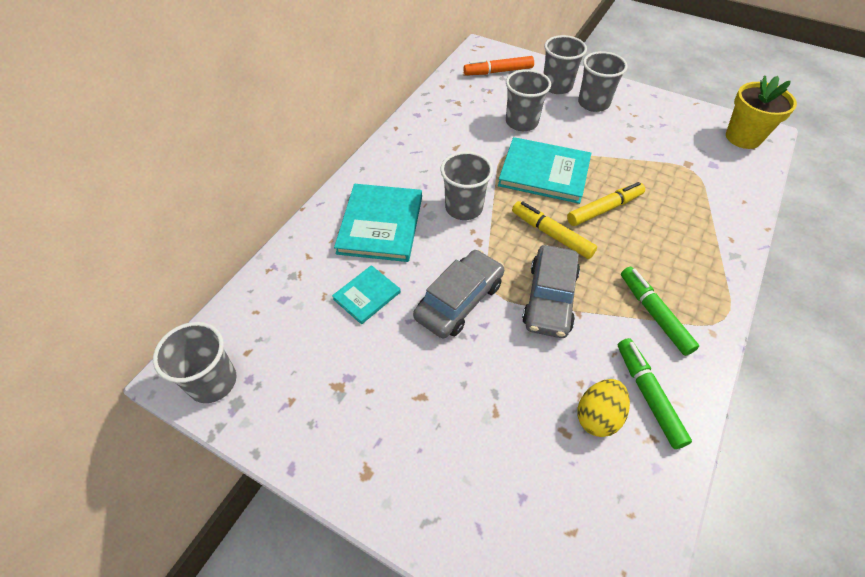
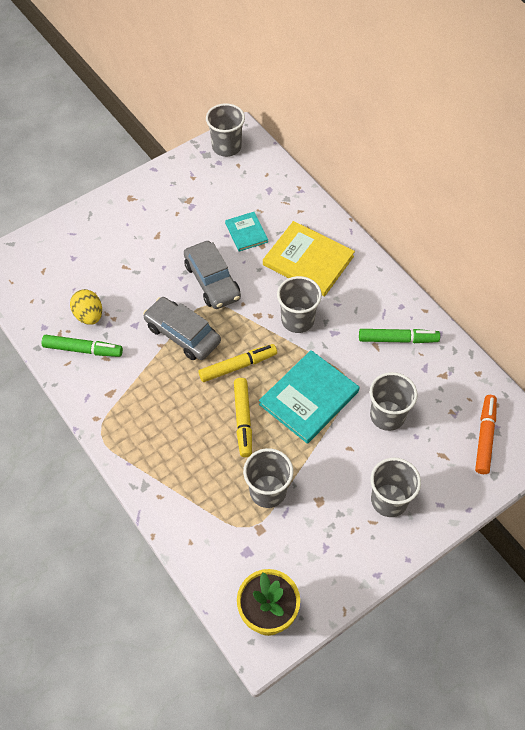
camera: 115 degrees right, 5 degrees up
(380, 224) = (308, 260): turquoise book -> yellow book
(557, 86) = (434, 481): grey cup -> grey cup (268, 491)
(654, 314) = (131, 391): green marker -> green marker (397, 339)

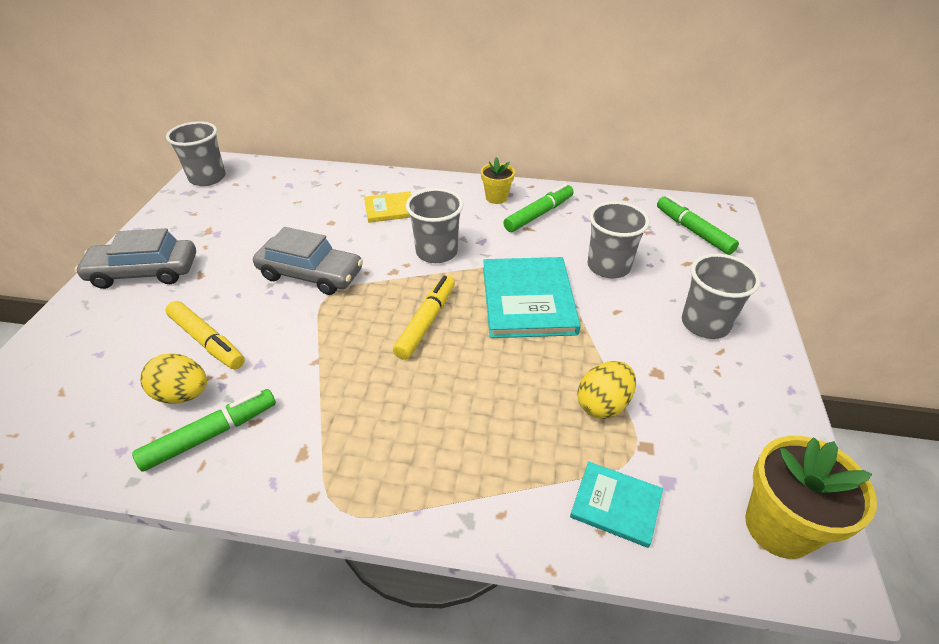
camera: 45 degrees left, 15 degrees down
(182, 334) = (330, 335): grey car -> grey car (144, 272)
(243, 420) = (492, 362): yellow marker -> yellow marker (207, 341)
(246, 232) = (303, 222): turquoise book -> turquoise book (616, 505)
(268, 491) = (603, 404): grey cup -> yellow egg
(308, 260) = (390, 209): yellow book -> yellow book, size x0.55
(388, 303) = (496, 197): none -> yellow flower pot
(484, 437) = (693, 231): orange marker -> green marker

